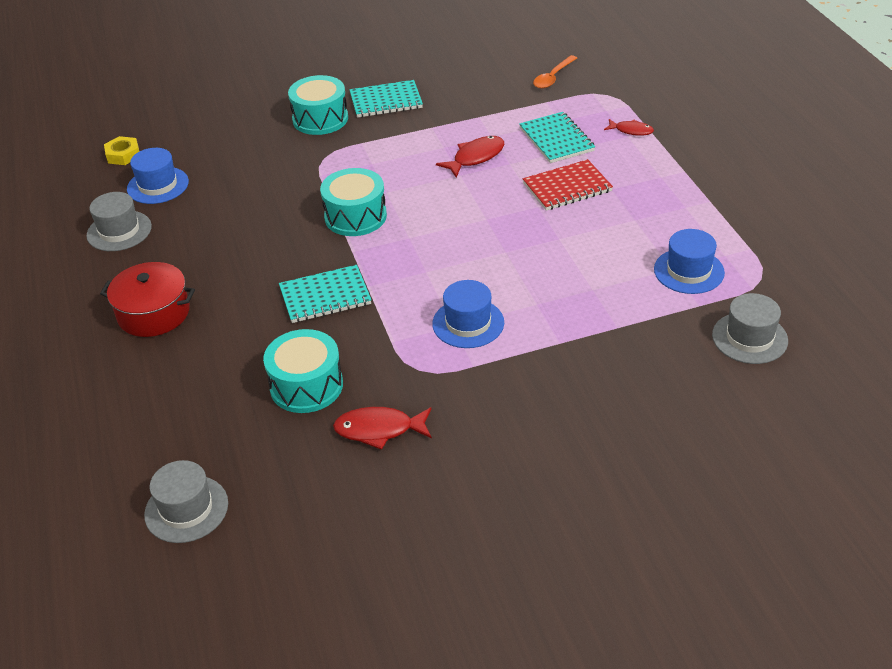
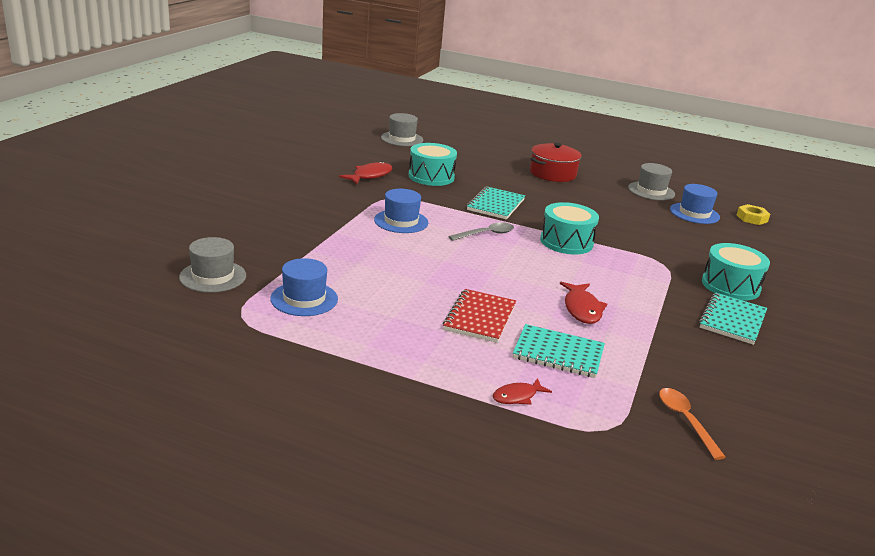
camera: 125 degrees right, 15 degrees down
(412, 262) = (486, 234): none -> grey spoon

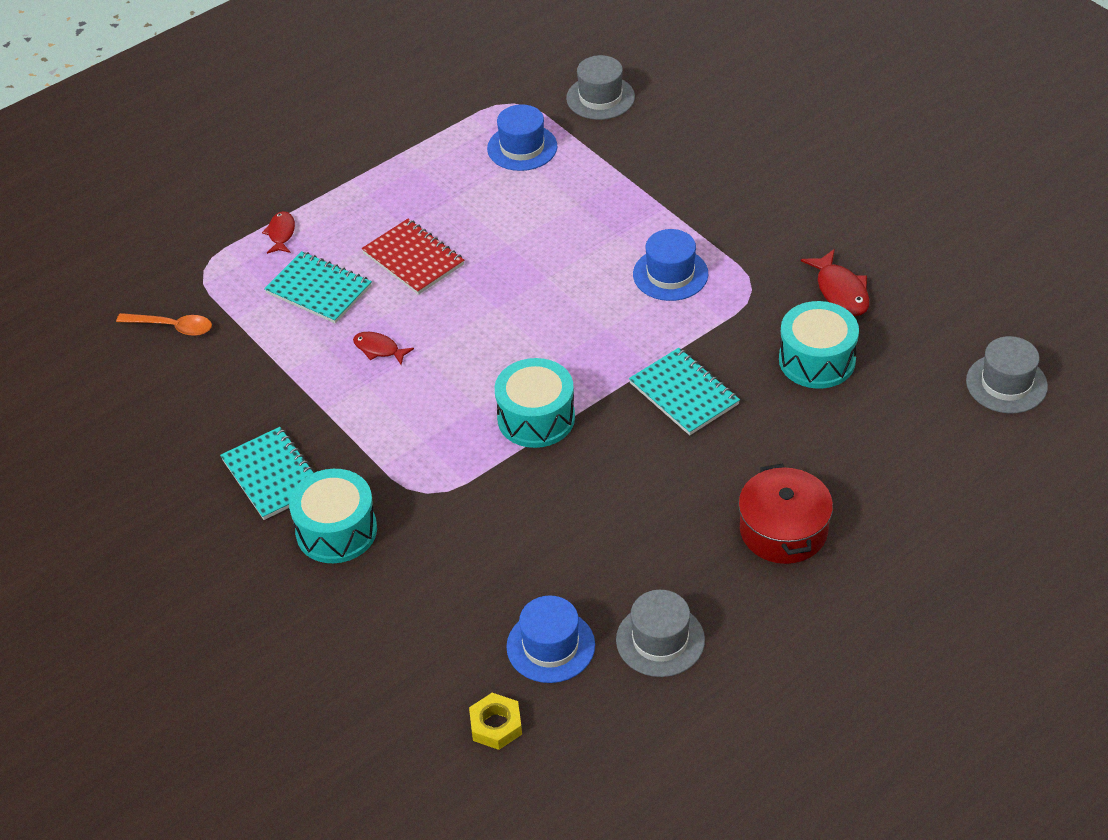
camera: 125 degrees right, 20 degrees up
(486, 234) = (597, 343): grey spoon -> none
(558, 353) = (319, 290): turquoise notebook -> turquoise notebook turned 75 degrees clockwise
(582, 309) = (379, 349): red fish -> red fish, size x0.65

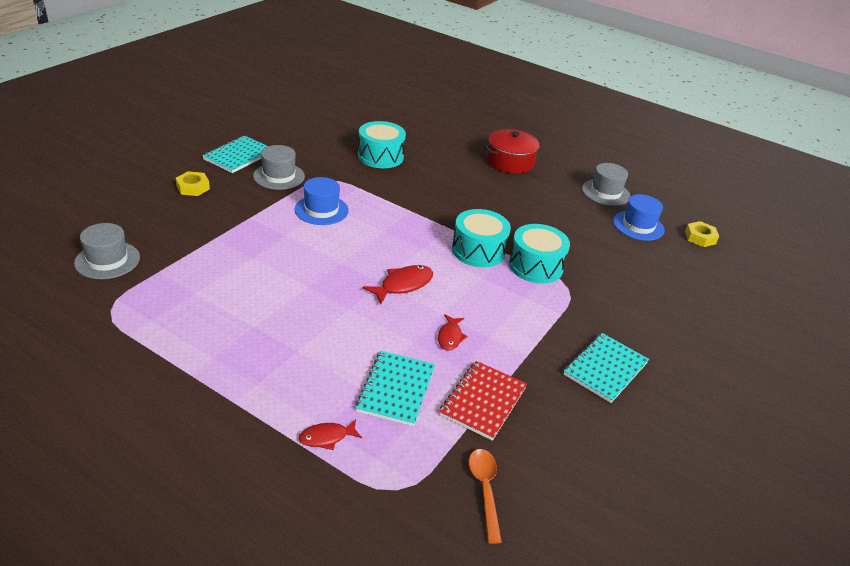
camera: 115 degrees left, 10 degrees down
(336, 531) = (627, 324): turquoise drum -> turquoise drum (535, 266)
(413, 259) = (339, 336): red notebook -> red notebook (483, 401)
(522, 147) = (179, 295): blue hat -> none
(684, 394) = (428, 197): turquoise notebook -> turquoise notebook (238, 156)
(747, 161) = (193, 187): none -> yellow nut
(841, 291) = (319, 151): red fish -> red fish (403, 285)
(1006, 384) = (375, 106): grey hat -> grey hat (279, 176)

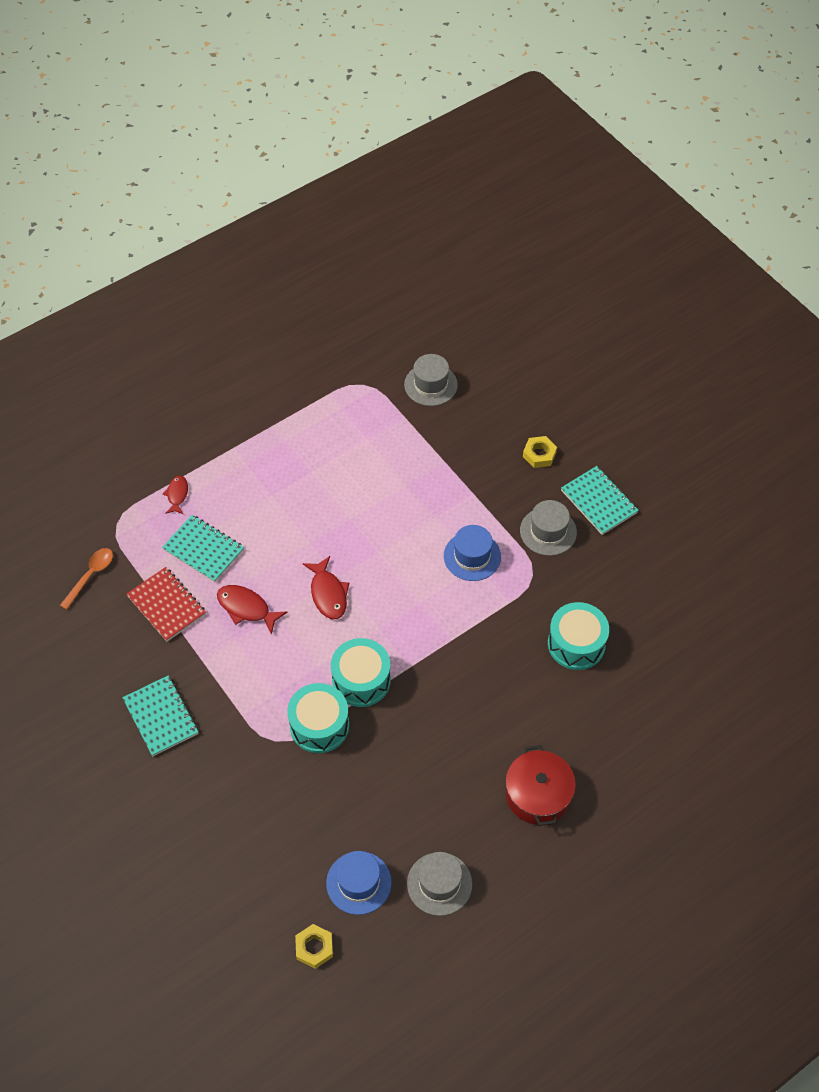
camera: 115 degrees right, 20 degrees up
(450, 337) = (246, 608): red fish -> red fish, size x1.55
(485, 490) = (90, 575): orange spoon -> orange spoon turned 75 degrees counterclockwise

